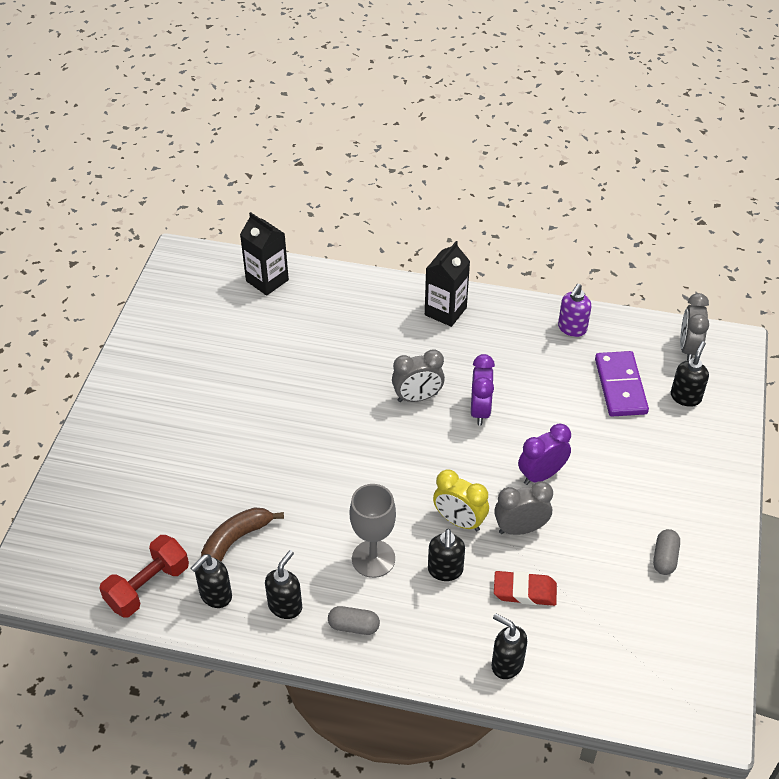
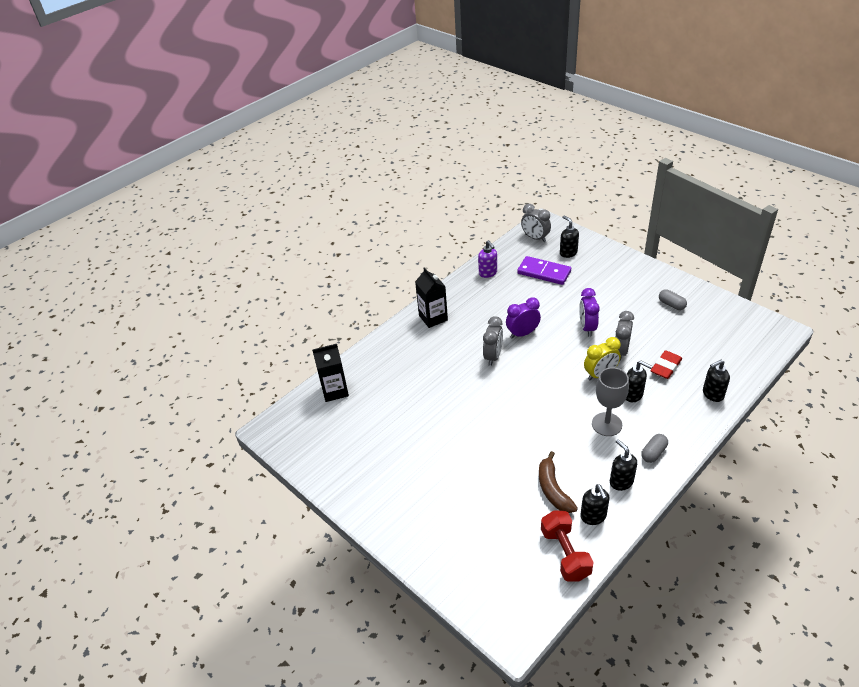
camera: 55 degrees left, 5 degrees down
(480, 410) = (522, 333): purple clock -> purple clock turned 60 degrees counterclockwise

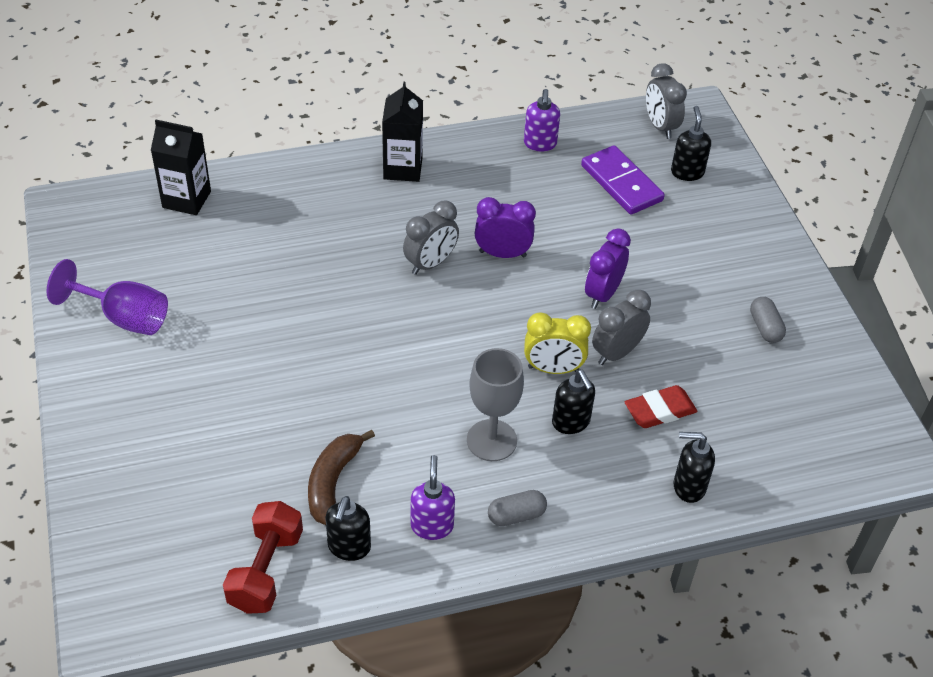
camera: 25 degrees right, 5 degrees up
(361, 470) = (124, 318): none -> purple goblet
(621, 481) = (432, 526): black soap dispenser -> purple soap dispenser

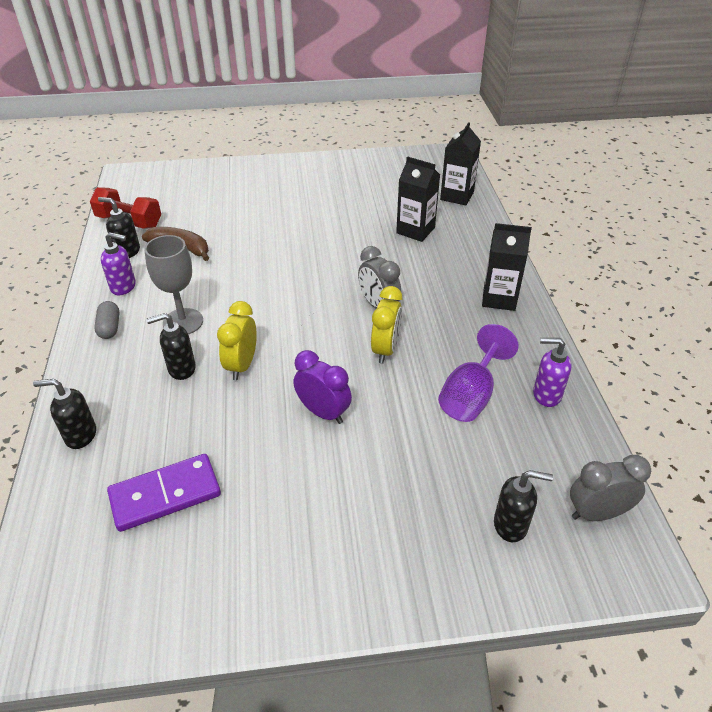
camera: 100 degrees right, 5 degrees down
(124, 318) = (346, 175): purple goblet -> purple goblet (471, 395)
(273, 237) = (415, 230): none -> black carton
(502, 254) = (385, 349): purple clock -> yellow clock
(616, 353) = (247, 411): grey clock -> none
(621, 183) = (487, 455): purple domino -> purple domino (165, 494)
(660, 411) = (169, 430): red eraser -> none
(688, 487) = (80, 435): black soap dispenser -> black soap dispenser turned 105 degrees counterclockwise
(765, 327) = (245, 548): grey capsule -> none

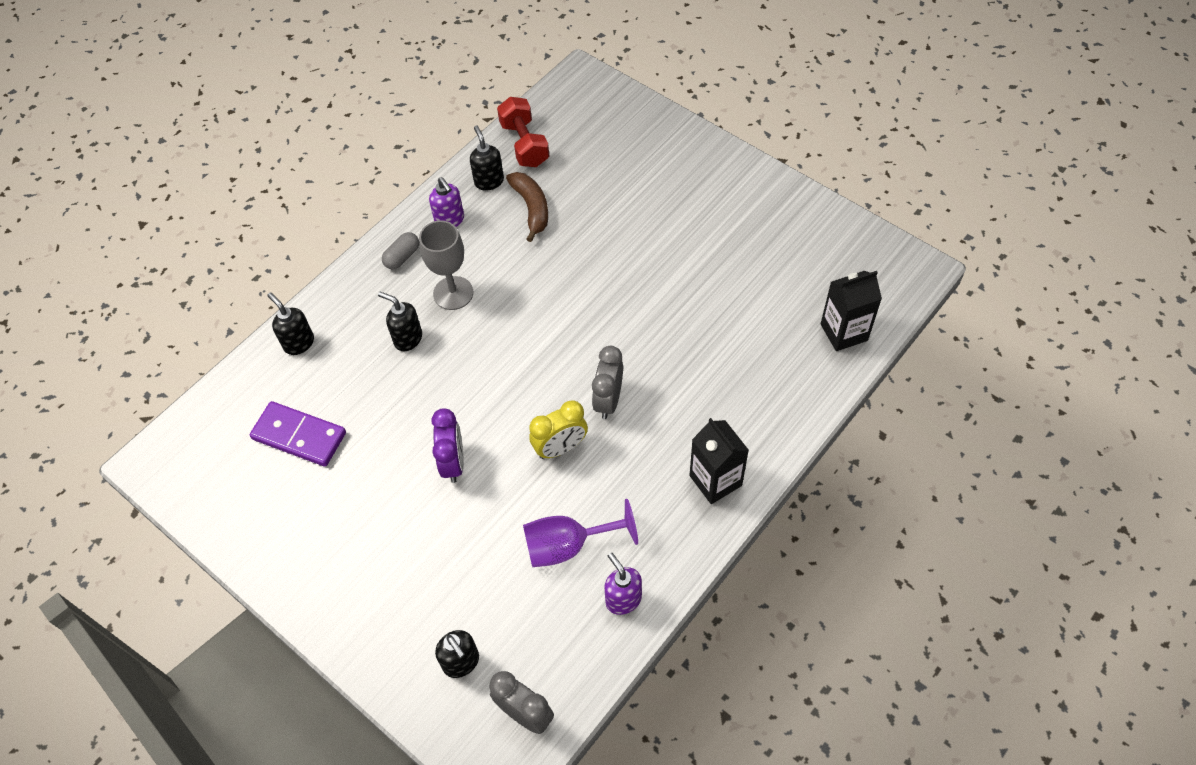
camera: 50 degrees right, 15 degrees up
(242, 365) = (448, 371): yellow clock -> none
(415, 230) = (745, 344): black carton -> none

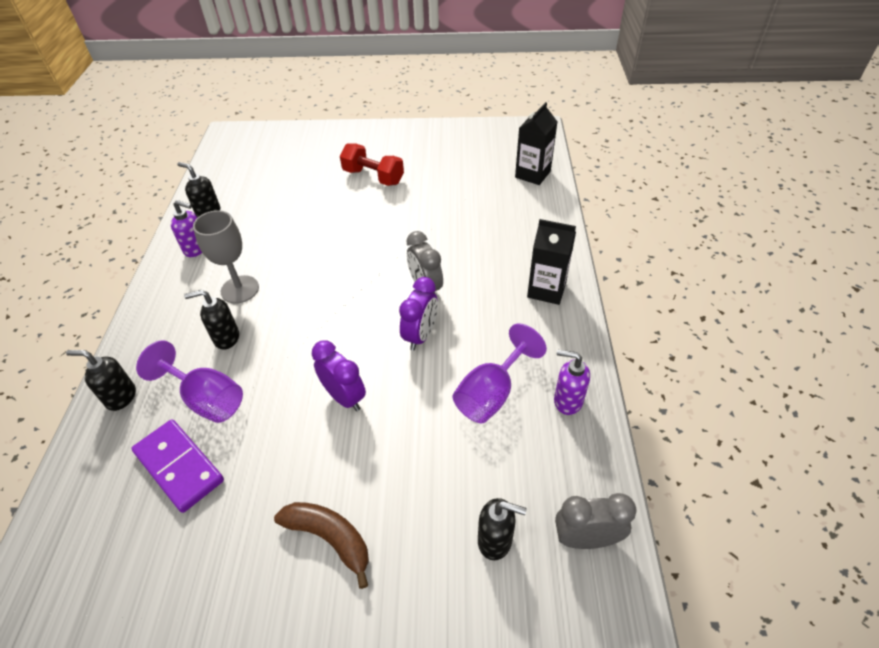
camera: 40 degrees left, 10 degrees down
(299, 436) = (179, 466): purple domino -> purple domino turned 60 degrees clockwise
(355, 389) = (206, 399): none -> purple goblet
(402, 257) = (173, 289): grey capsule -> none
(524, 144) = (218, 182): red dumbbell -> red dumbbell (373, 177)
(532, 208) = (257, 212): brown banana -> brown banana (330, 538)
(560, 448) = (420, 335): yellow clock -> purple clock

